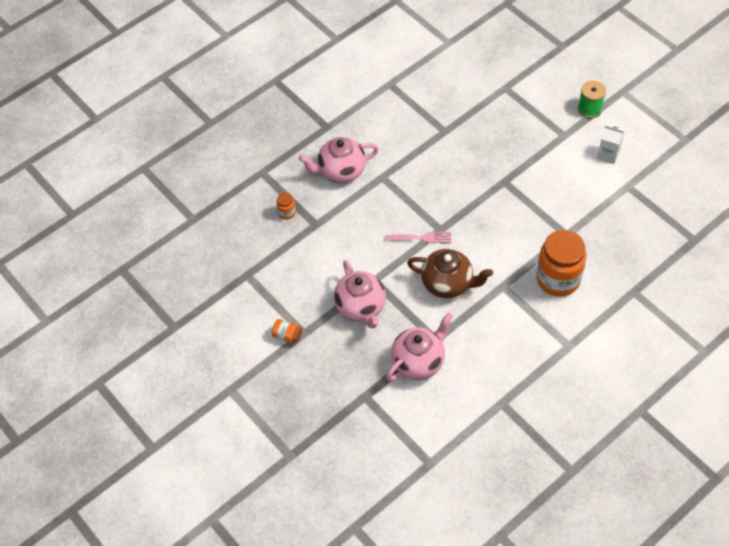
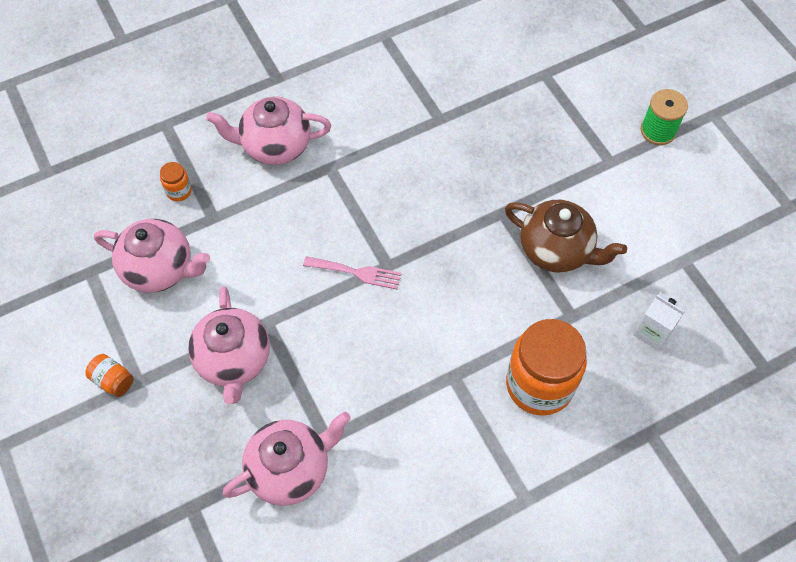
camera: 10 degrees right, 5 degrees up
(292, 263) = (160, 269): none -> pink teapot
(448, 283) = (373, 353): brown teapot -> brown teapot (556, 250)
(608, 154) = (667, 205): white carton -> white carton (653, 332)

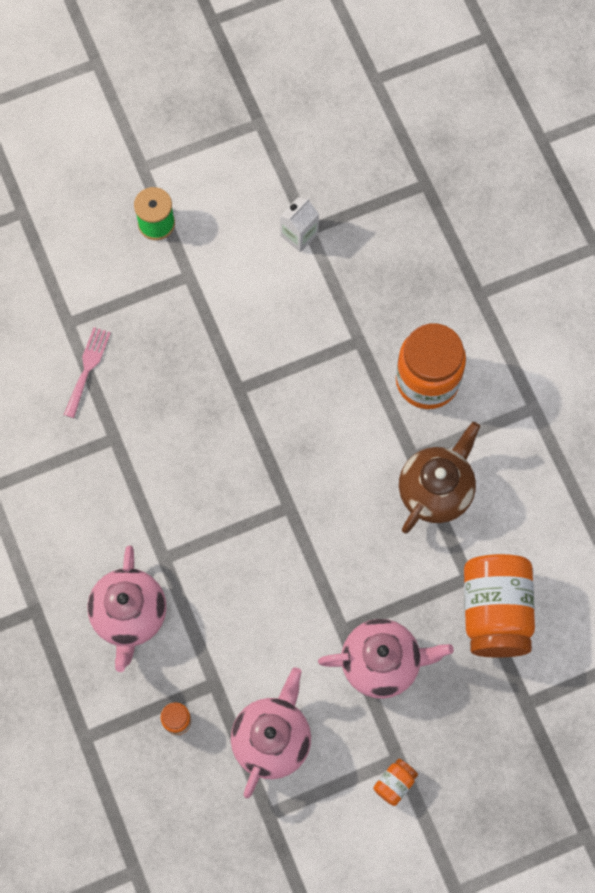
camera: 85 degrees left, 10 degrees up
(290, 469) = (495, 612): pink teapot -> orange jar
(357, 272) = (294, 538): pink fork -> pink fork (87, 368)
(556, 250) = (287, 343): brown teapot -> brown teapot (436, 490)
(653, 332) = (382, 272): white carton -> white carton (299, 235)

